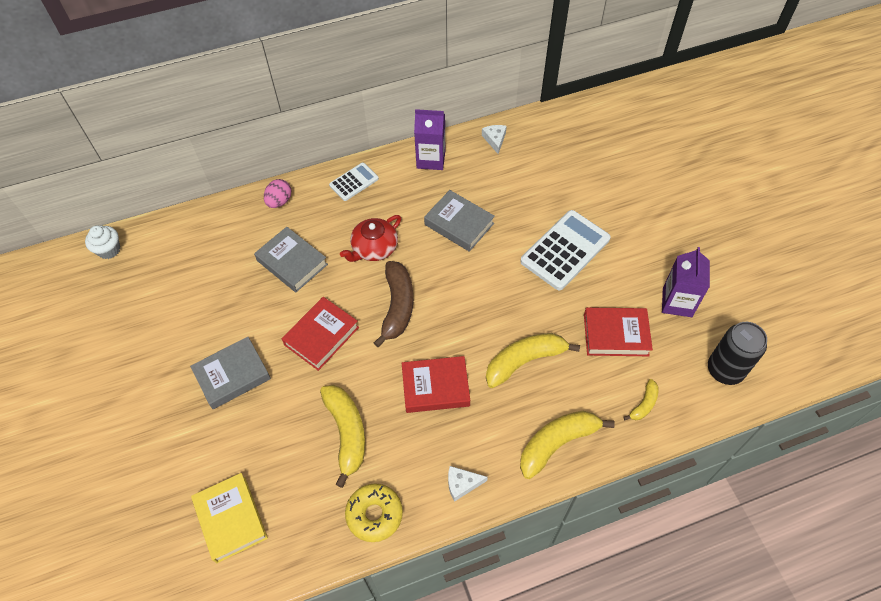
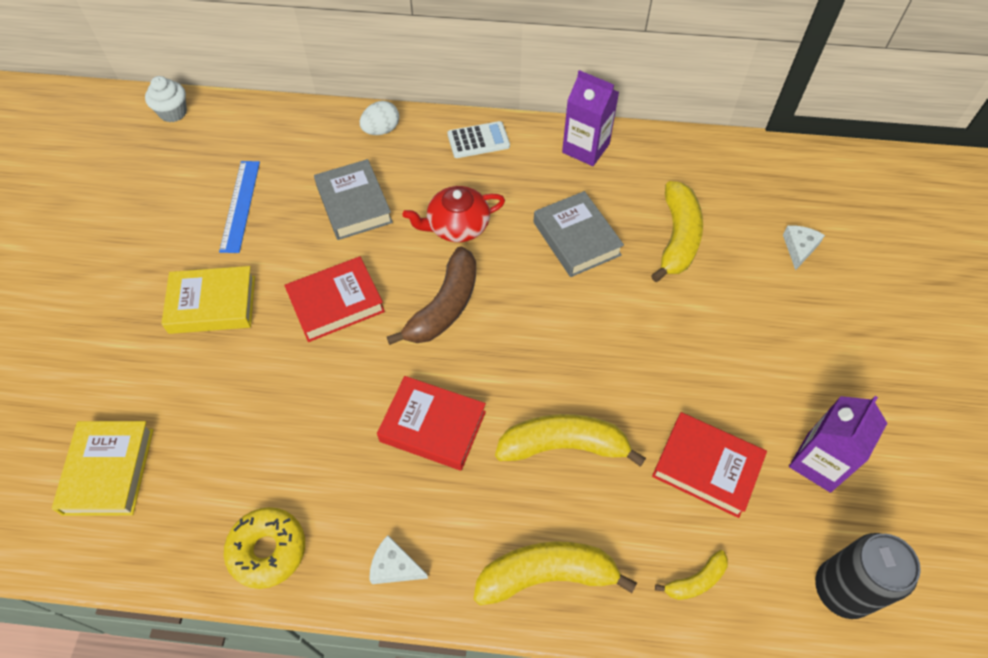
camera: 25 degrees right, 0 degrees up
(208, 297) = (240, 205): none -> blue ruler
(232, 375) = (212, 304): grey book -> yellow book
(279, 201) = (381, 130): pink egg -> white egg
(347, 433) = (296, 433): yellow banana -> yellow banana (677, 238)
(495, 140) = (679, 154): white cheese -> white cheese (799, 248)
(565, 250) = (696, 327): white calculator -> none

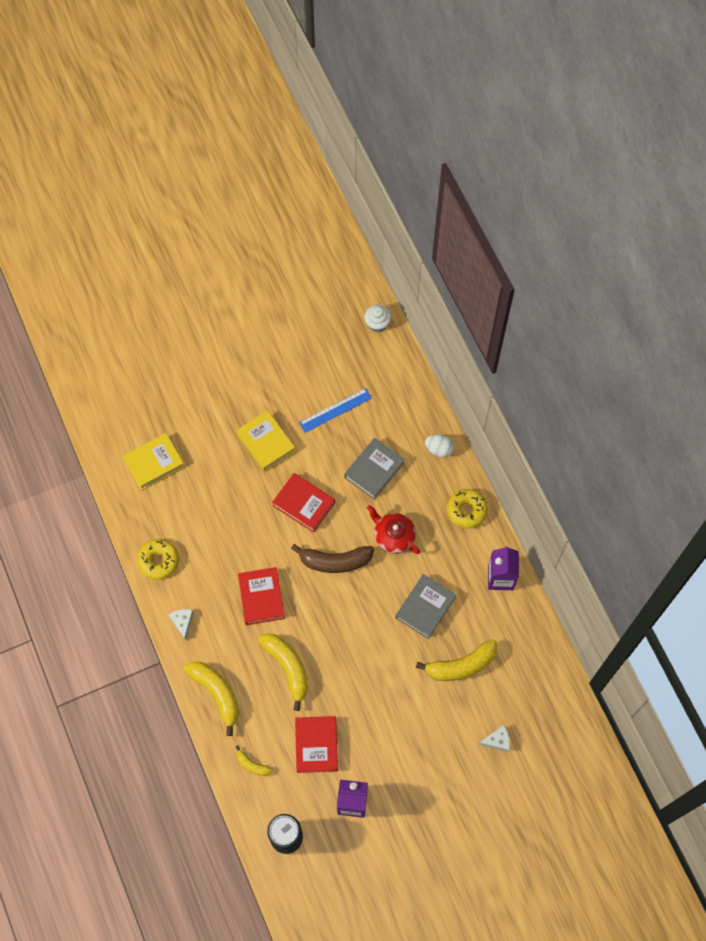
camera: 60 degrees right, 10 degrees up
(478, 140) = (466, 510): white calculator -> yellow donut

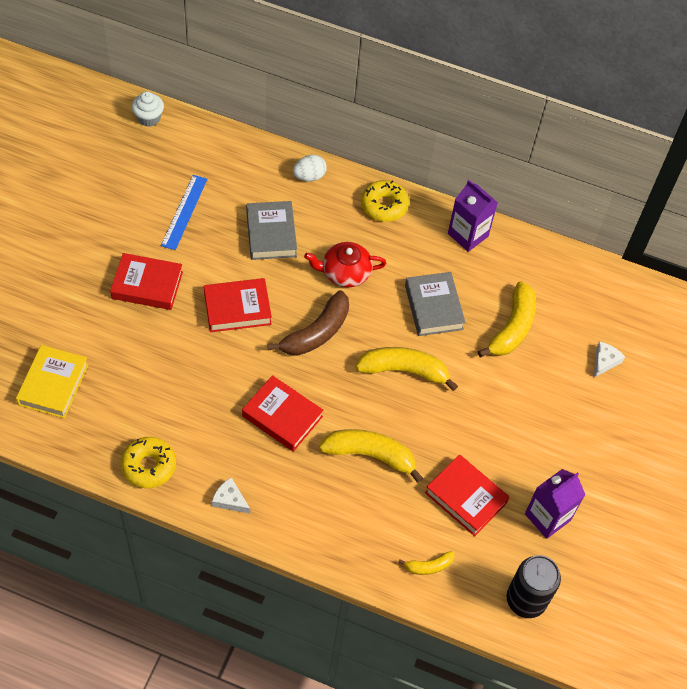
camera: 50 degrees left, 10 degrees down
(216, 693) = (329, 534): yellow banana -> yellow banana (404, 370)
(266, 443) = (147, 285): yellow book -> red book

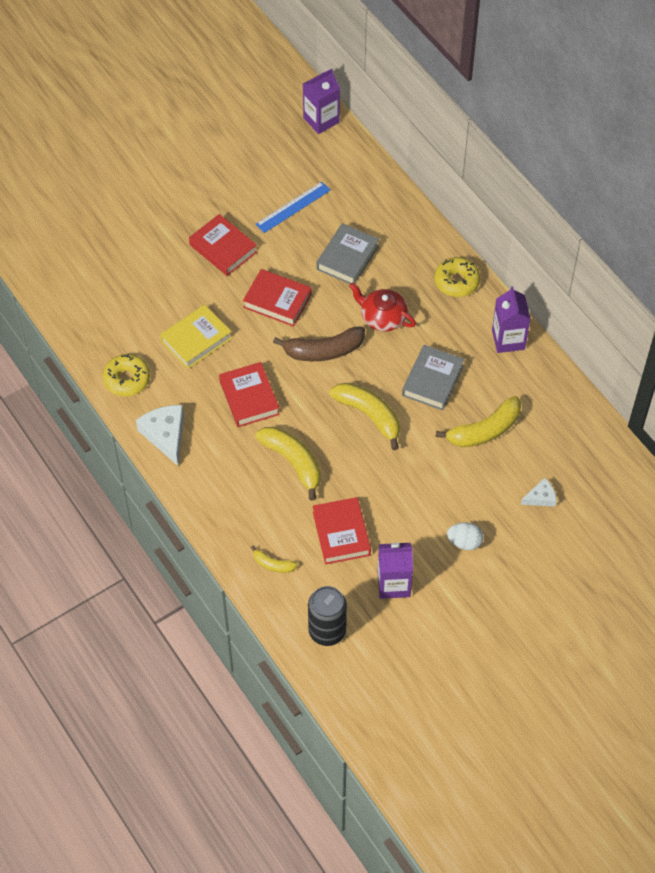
camera: 40 degrees right, 0 degrees up
(53, 384) = (103, 285): yellow book -> yellow book (196, 340)
(149, 118) = (321, 120): white cupcake -> purple carton
(230, 500) = (165, 435): white cheese -> white cheese, size x1.76
(309, 176) = (413, 228): white egg -> white egg (464, 542)

